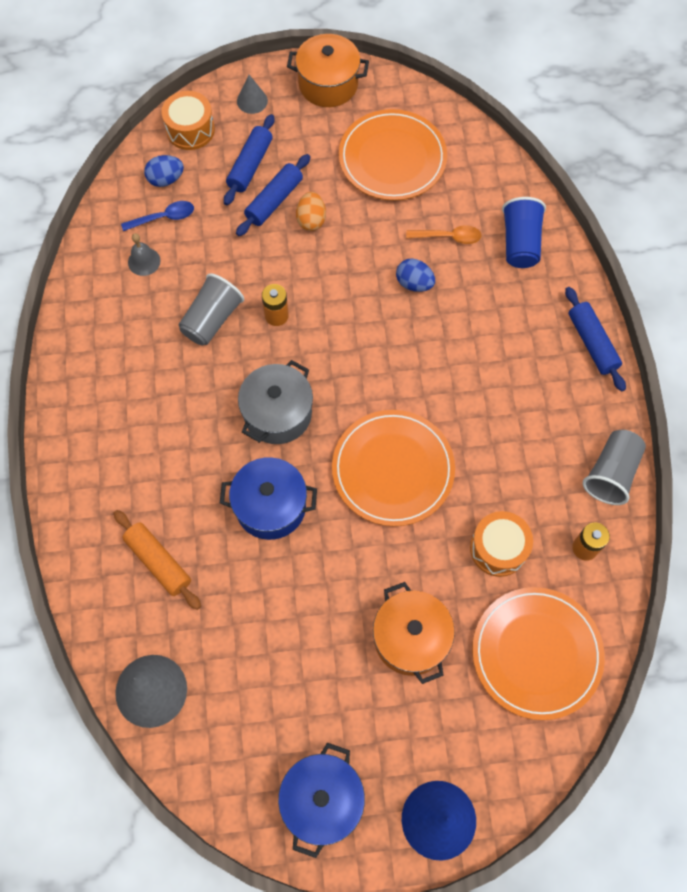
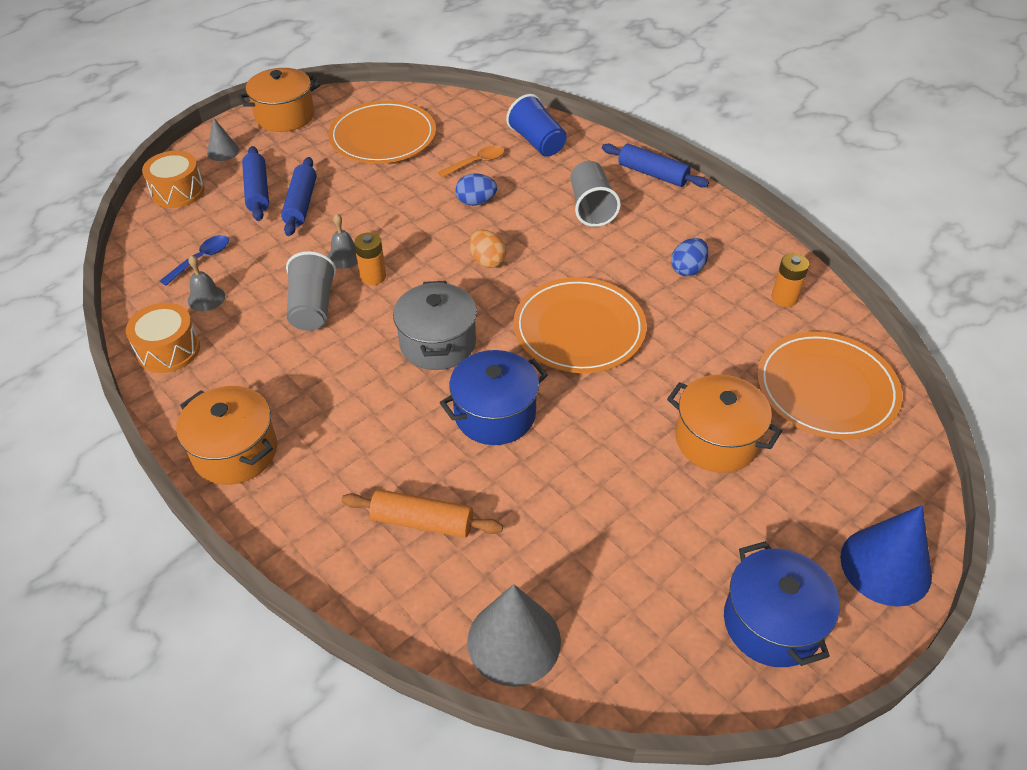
camera: 35 degrees left, 20 degrees down
(79, 421) = (235, 452): none -> orange pot
(166, 179) = (181, 233): blue egg -> blue egg (688, 269)
(269, 280) = (344, 256): none -> grey bell
(311, 220) = (347, 202): orange egg -> orange egg (487, 261)
(498, 548) = (720, 335): orange drum -> orange drum (168, 350)
(611, 473) = (751, 242): grey cup -> grey cup (591, 207)

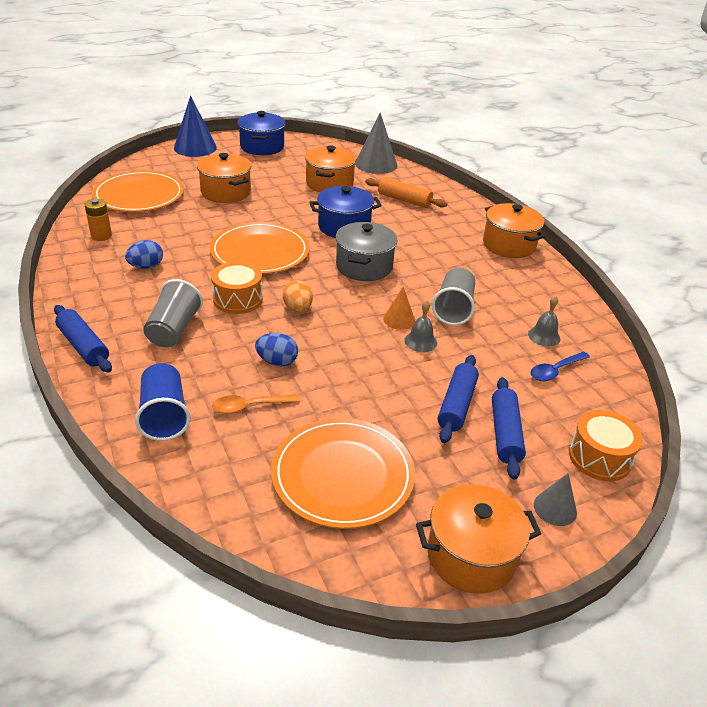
camera: 165 degrees left, 10 degrees down
(168, 350) = (566, 306): orange drum -> orange drum (238, 299)
(373, 277) = (399, 319): orange battery -> orange cone
(570, 528) = (329, 183): none -> orange pot

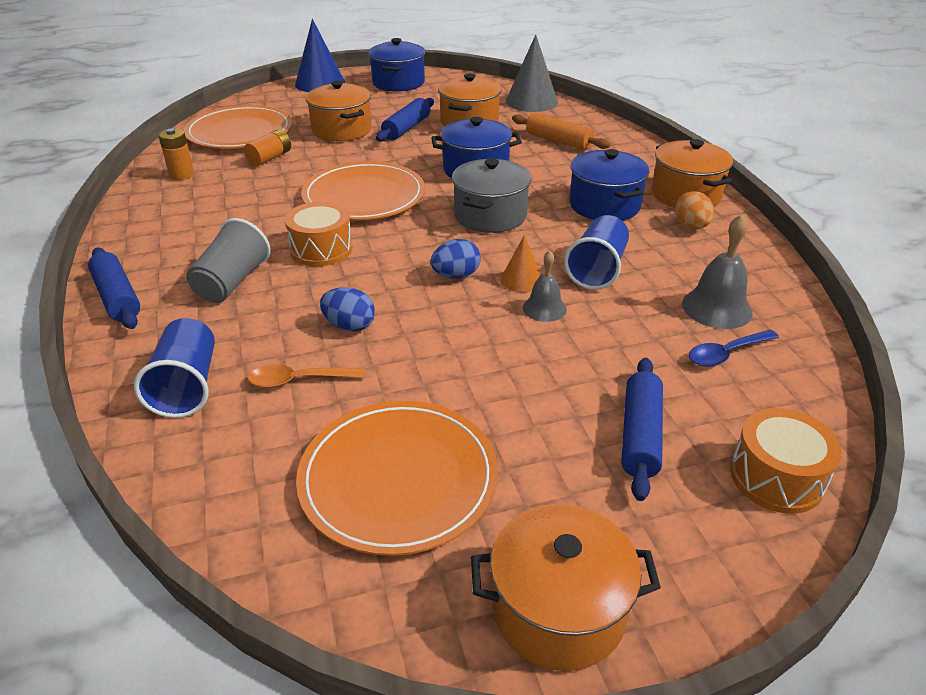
camera: 10 degrees right, 0 degrees up
(146, 266) = (222, 209): blue egg -> blue egg (456, 275)
(172, 219) = (270, 158): none -> orange battery
(298, 309) = (393, 263): orange egg -> orange egg (691, 226)
(449, 255) = (604, 205): none -> blue pot
(453, 309) = (597, 269): grey cup -> blue cup
(457, 405) = (578, 393): blue rolling pin -> blue rolling pin (406, 128)
(544, 336) = (716, 308): grey bell -> grey bell, size x1.56
(555, 508) = (698, 548): grey cone -> none

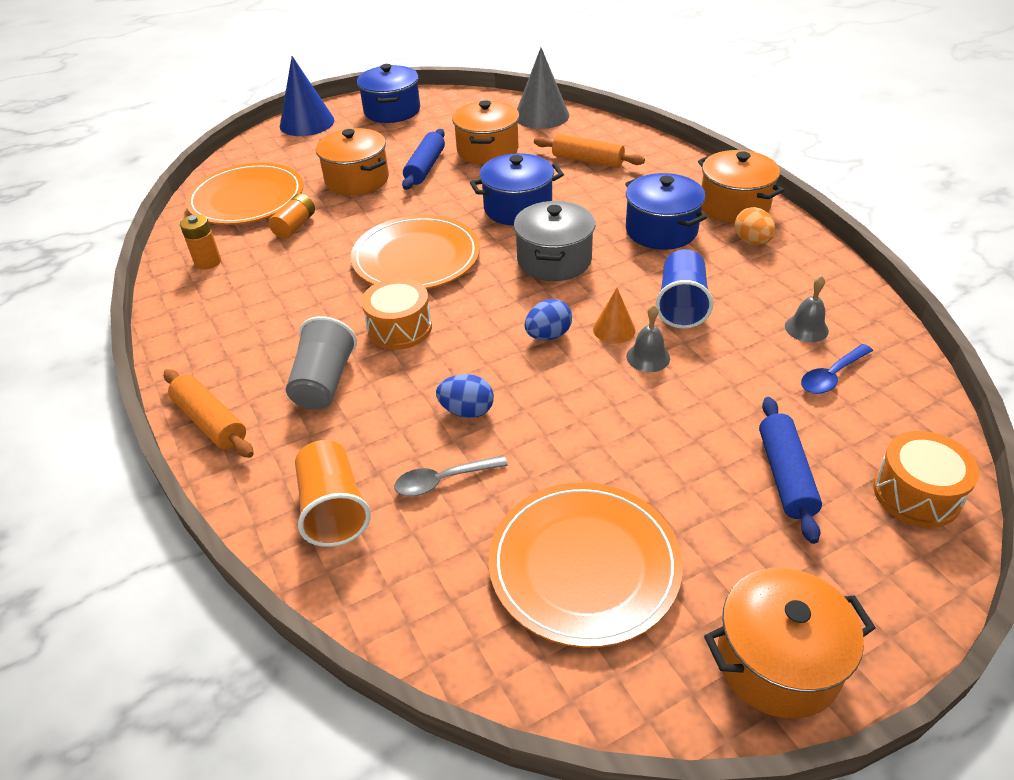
camera: 10 degrees left, 5 degrees up
(117, 297) = (211, 422): blue rolling pin -> orange rolling pin
(187, 386) = (333, 509): blue cup -> orange cup
(298, 380) = (443, 481): orange spoon -> grey spoon
(716, 308) = (806, 328): grey bell -> grey bell, size x0.64

